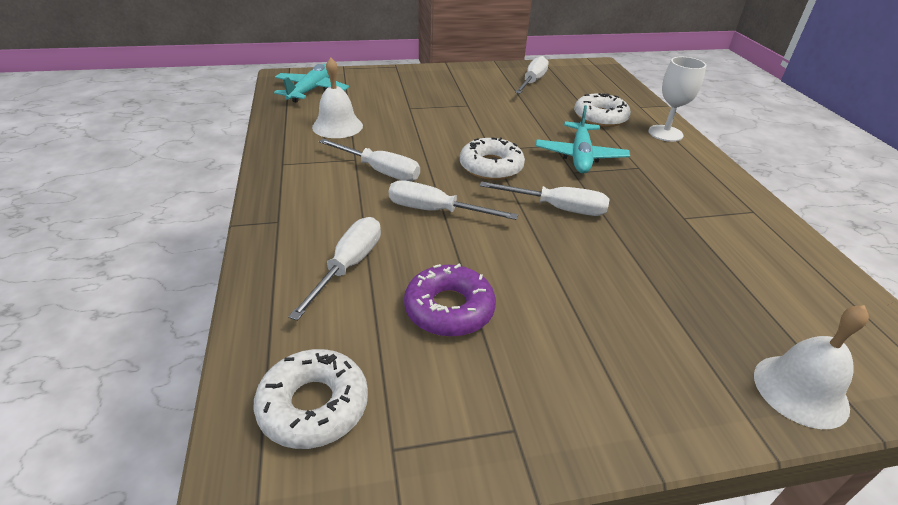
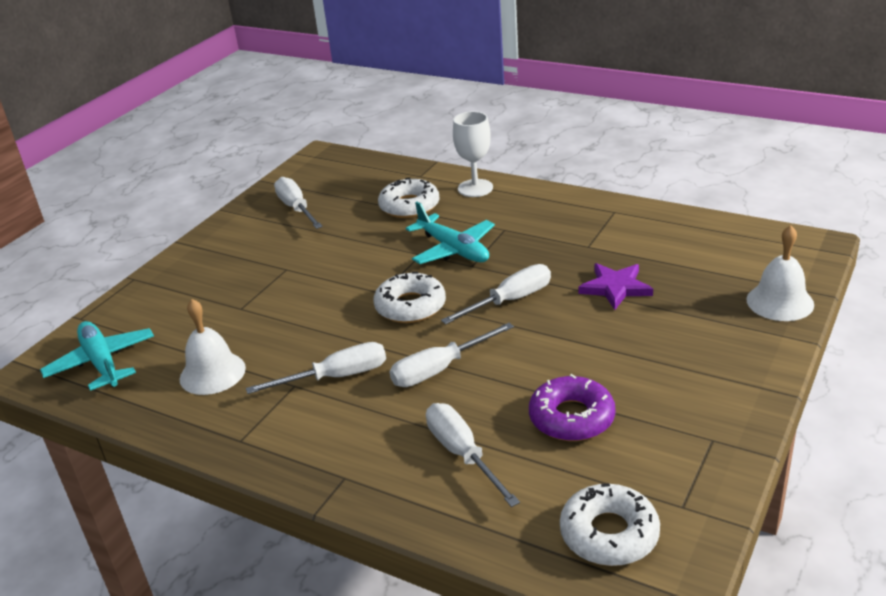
camera: 45 degrees left, 5 degrees down
(652, 258) = (615, 288): none -> purple star

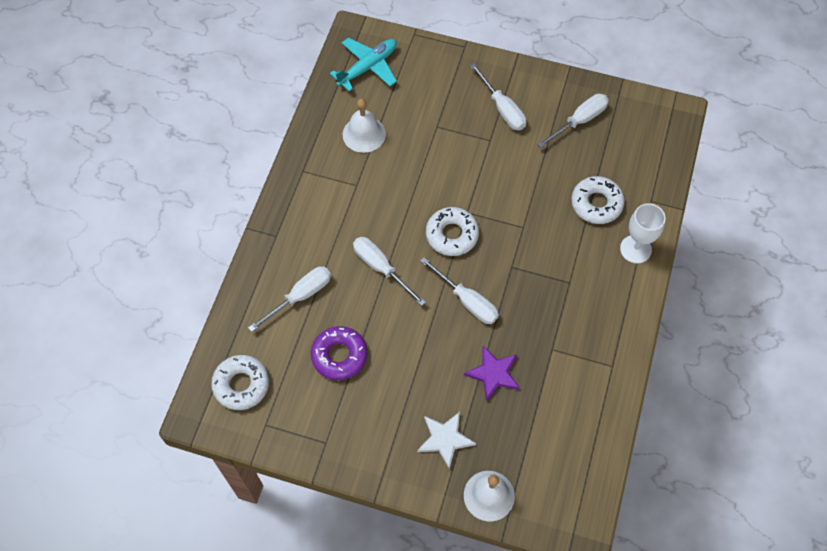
camera: 75 degrees right, 30 degrees up
(336, 377) = (367, 207): white screwdriver -> white screwdriver (502, 108)
(453, 249) = (533, 250): turquoise plane -> none
(705, 330) = (445, 439): none -> white star

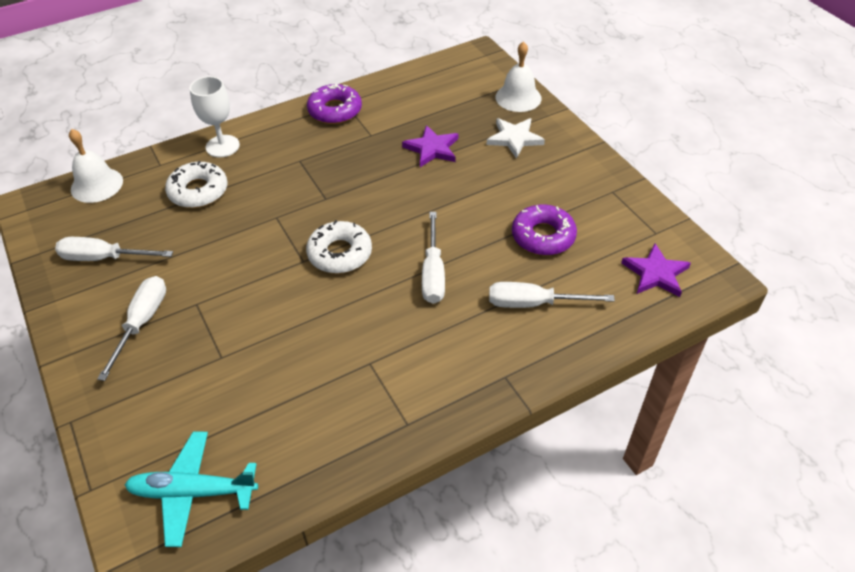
camera: 135 degrees left, 15 degrees down
(241, 385) = (655, 273): white donut -> purple star
(364, 134) = (298, 411): white bell -> white bell (97, 185)
(467, 301) = (391, 201): white screwdriver -> none
(608, 351) = (335, 110): none -> purple donut

